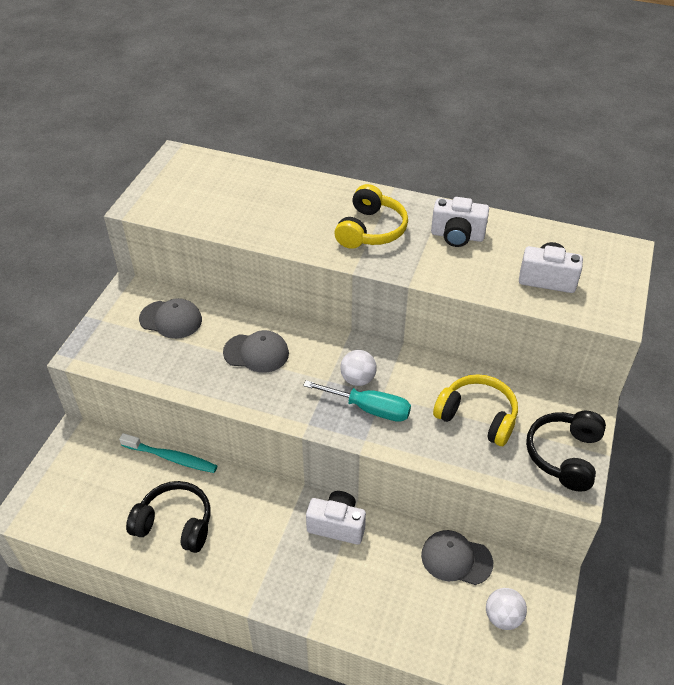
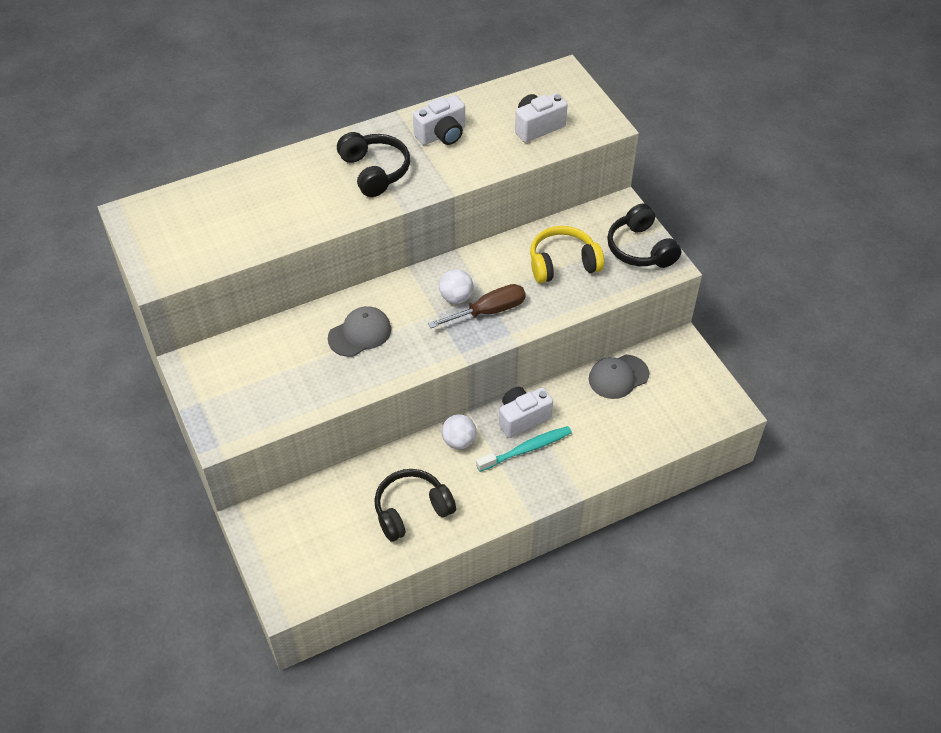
camera: 45 degrees left, 5 degrees up
(171, 319) = (258, 359): grey cap -> none
(171, 458) = (349, 472): turquoise toothbrush -> turquoise toothbrush (526, 449)
(369, 409) = (488, 311): turquoise screwdriver -> brown screwdriver
(370, 230) = (374, 171): yellow headphones -> black headphones
(503, 617) = (681, 387): white ball -> white ball (459, 441)

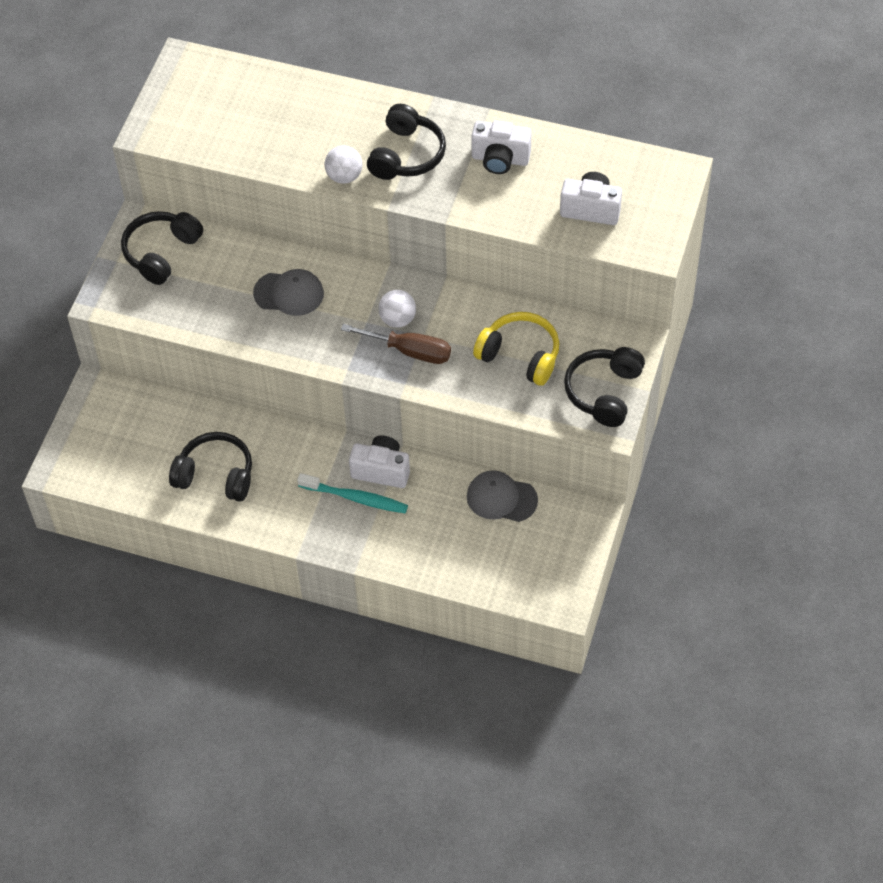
camera: 45 degrees right, 5 degrees up
(230, 372) = (161, 253): none -> black headphones
(459, 441) = (311, 449): white ball -> white ball (344, 176)

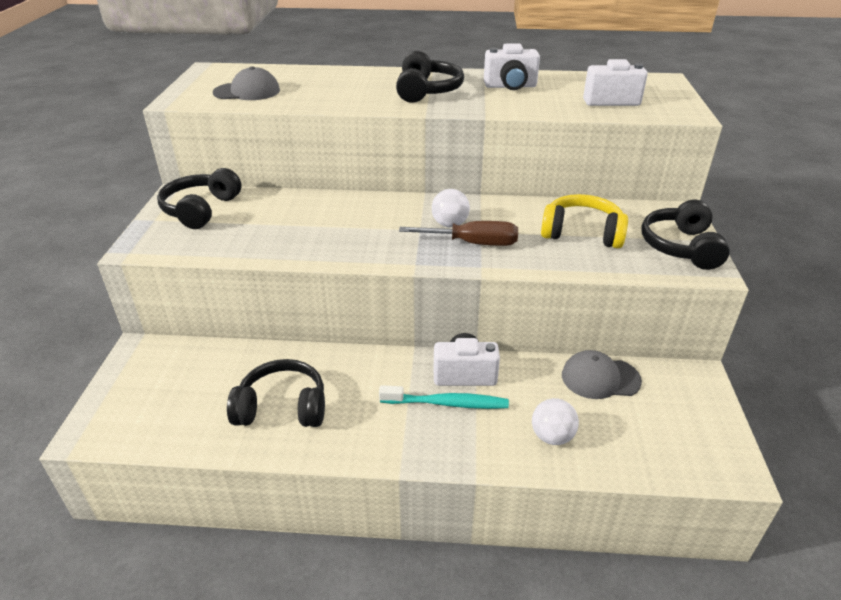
camera: 15 degrees left, 20 degrees down
(289, 293) = (335, 220): grey cap -> grey cap (247, 91)
(344, 176) = (375, 105): white ball -> white ball (552, 436)

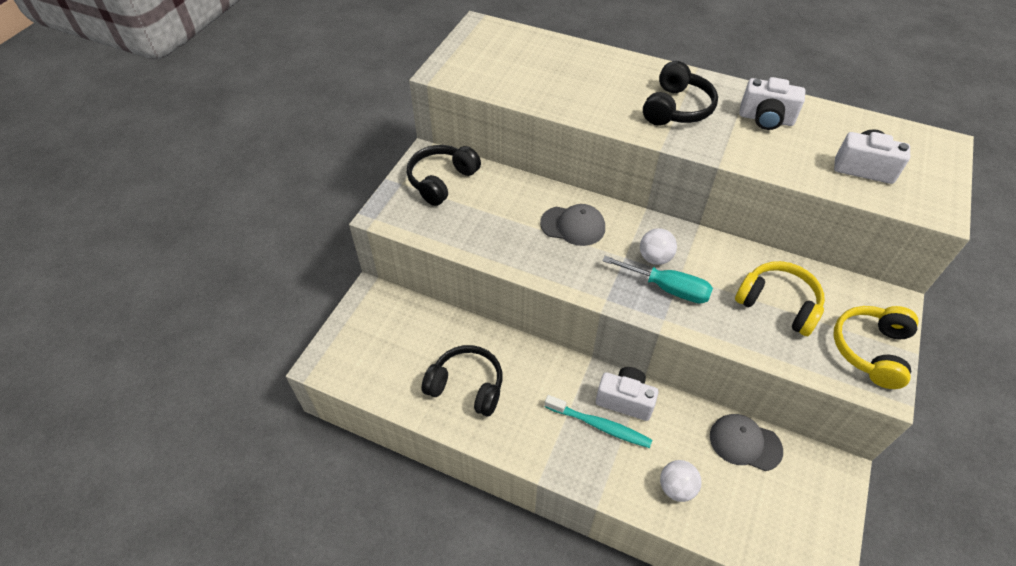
camera: 20 degrees right, 15 degrees up
(247, 91) = (505, 71): grey cap -> grey cap (573, 226)
(473, 243) = (667, 288): brown screwdriver -> turquoise screwdriver
(681, 247) = (871, 350): black headphones -> yellow headphones

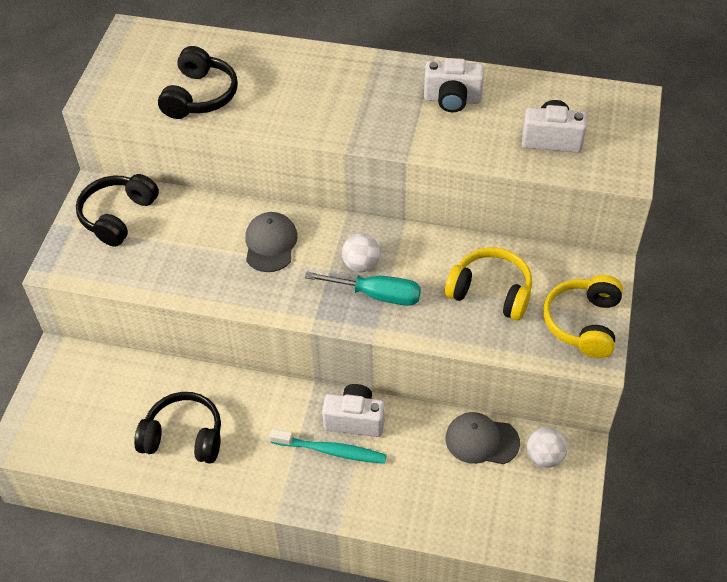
camera: 10 degrees left, 0 degrees up
(573, 226) = (270, 244): grey cap -> grey cap turned 90 degrees counterclockwise
(676, 108) = (358, 101): black headphones -> black headphones (200, 96)
(676, 487) = (416, 497): white ball -> white ball (544, 457)

